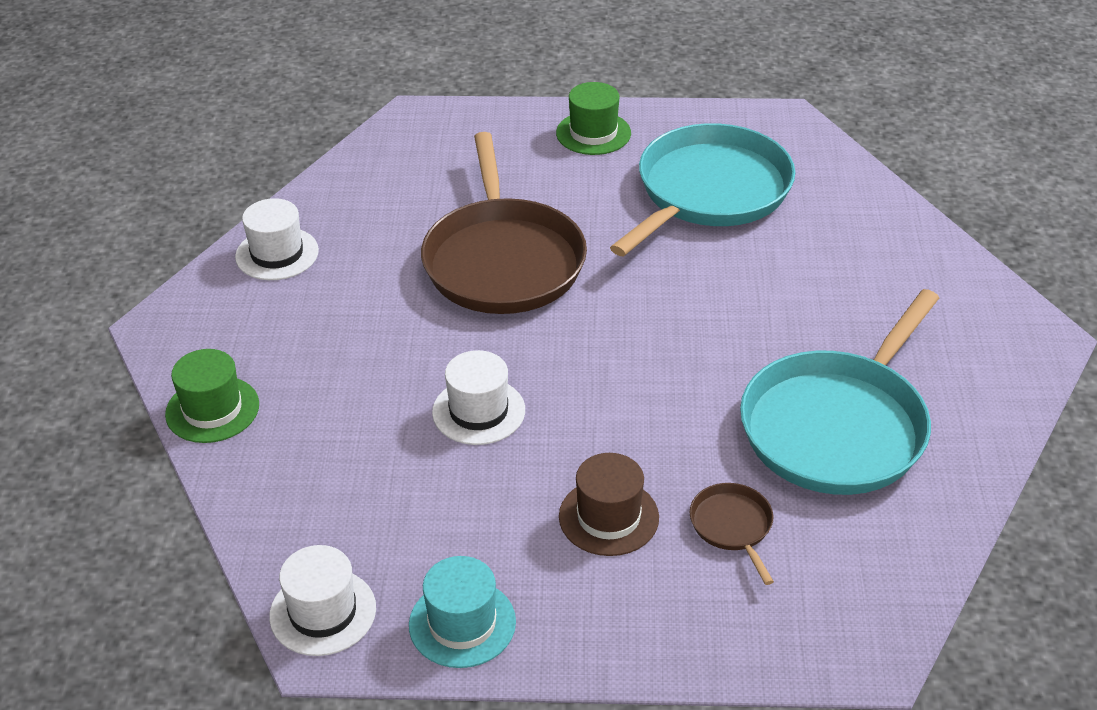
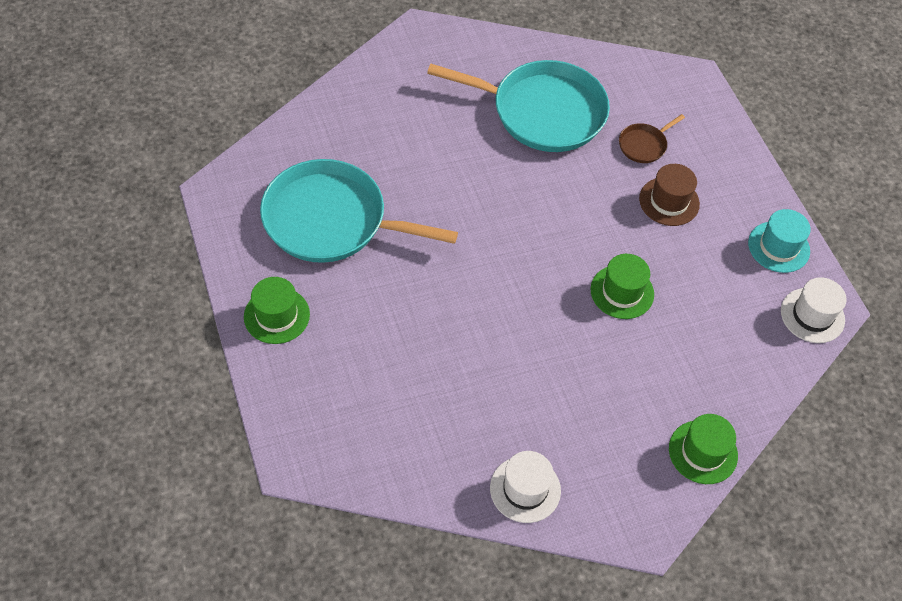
camera: 115 degrees left, 15 degrees up
(478, 411) = (622, 292): white hat -> green hat
(503, 260) = (466, 327): brown pan -> none

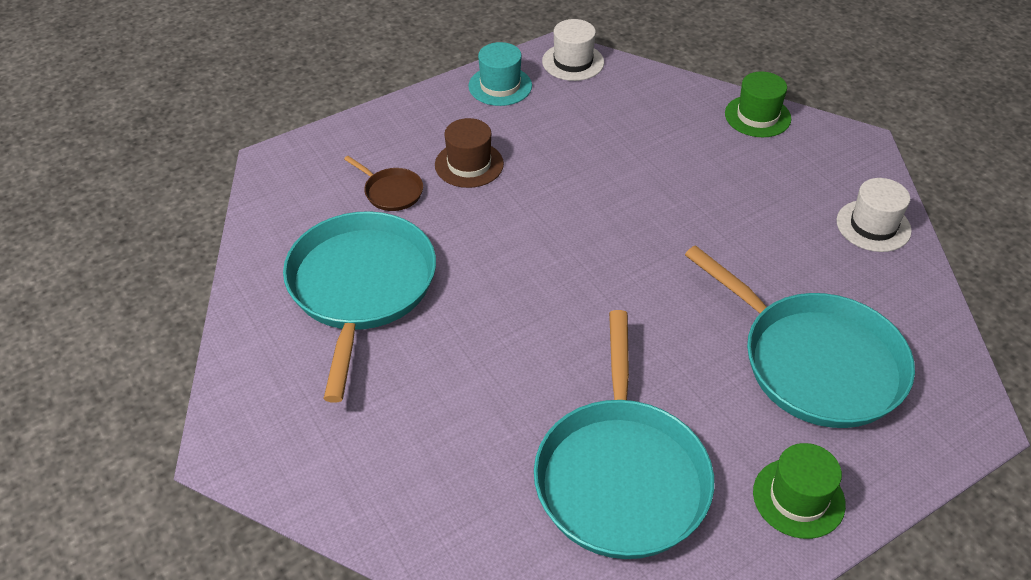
camera: 100 degrees left, 10 degrees down
(386, 374) = (815, 362): none -> turquoise pan
(622, 292) = (606, 186): green hat -> none

